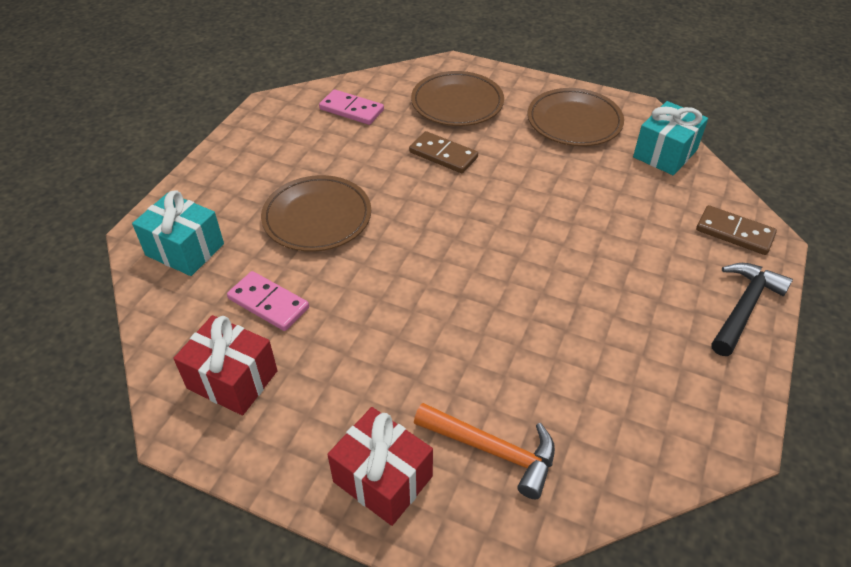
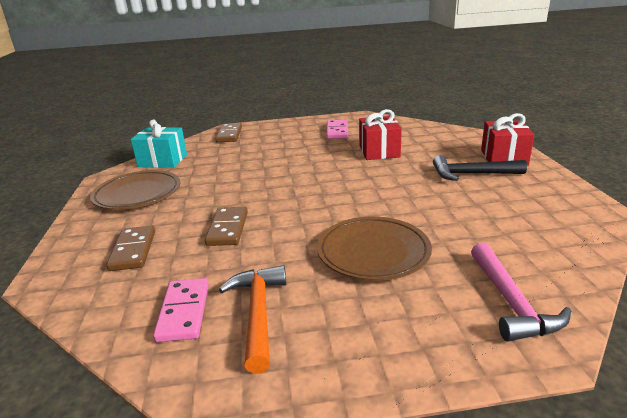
camera: 120 degrees left, 20 degrees down
(185, 249) = (511, 302): turquoise gift -> pink hammer
(232, 379) = (547, 213): red gift -> red gift (379, 151)
(268, 303) = (480, 230): pink domino -> pink domino (337, 131)
(457, 103) = (133, 250): brown plate -> brown domino
(492, 450) = (446, 144): orange hammer -> orange hammer (258, 314)
(744, 307) = (285, 125): black hammer -> black hammer (472, 174)

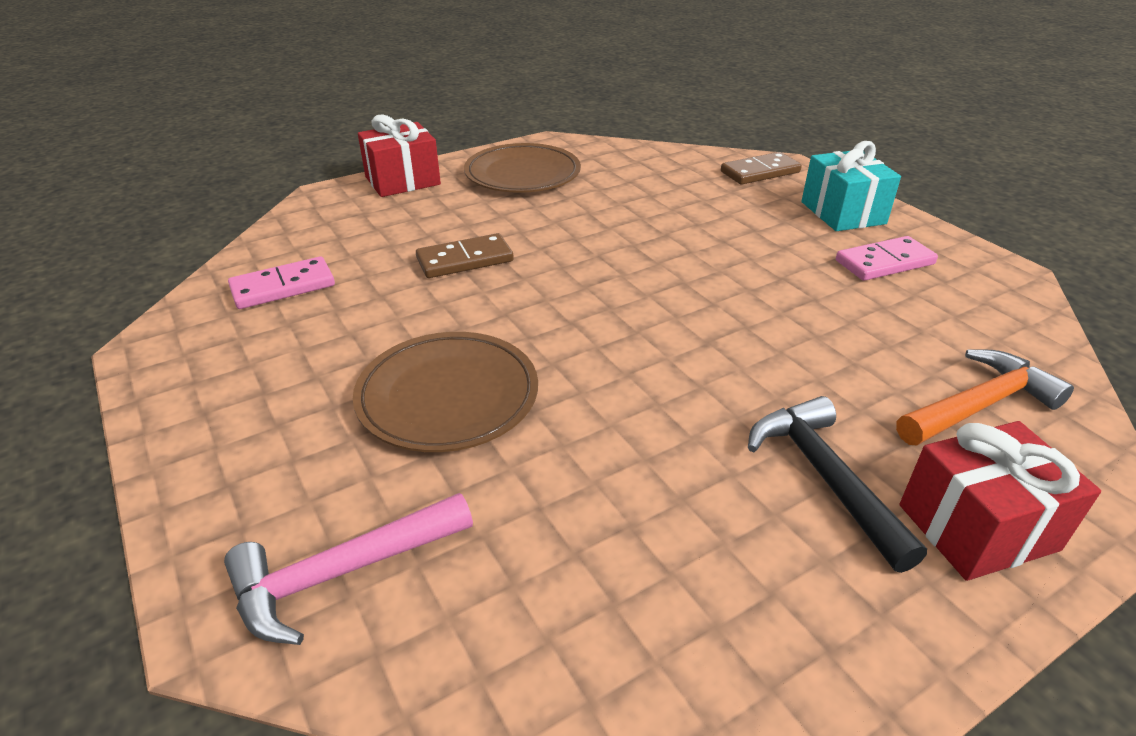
camera: 65 degrees right, 10 degrees up
(133, 250) = (392, 218): brown domino -> none
(163, 161) = (626, 157): turquoise gift -> turquoise gift (842, 213)
(258, 314) = (285, 335): orange hammer -> orange hammer (979, 405)
(379, 151) = (833, 330): red gift -> red gift (402, 181)

